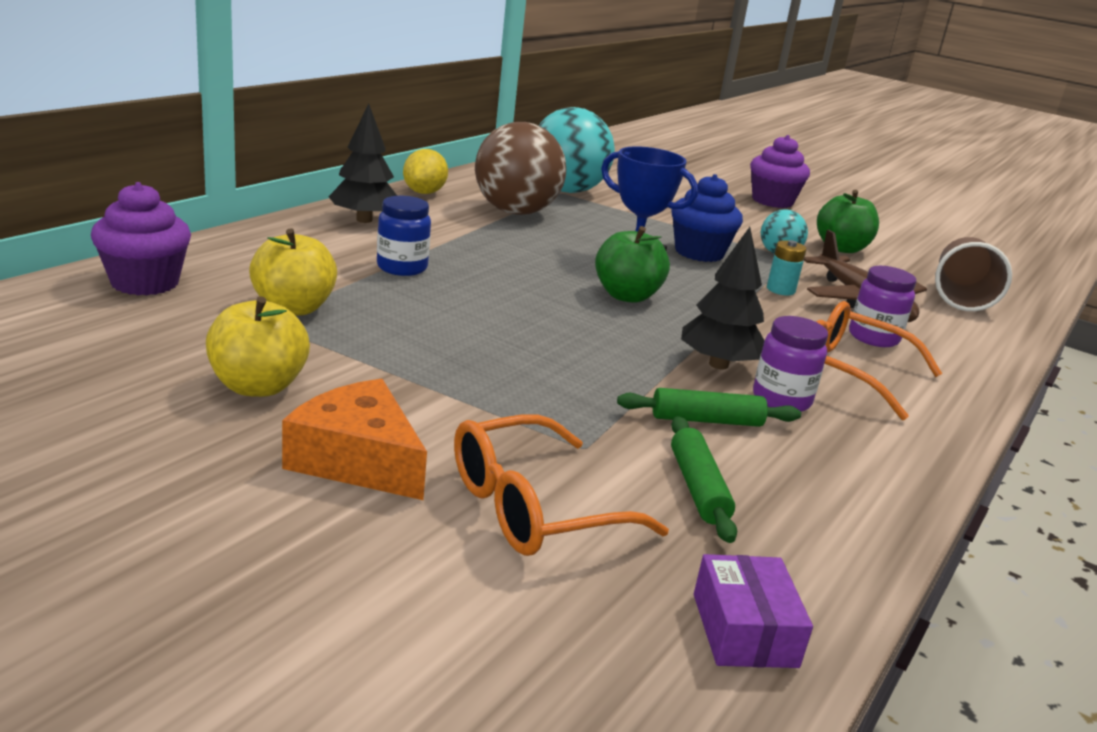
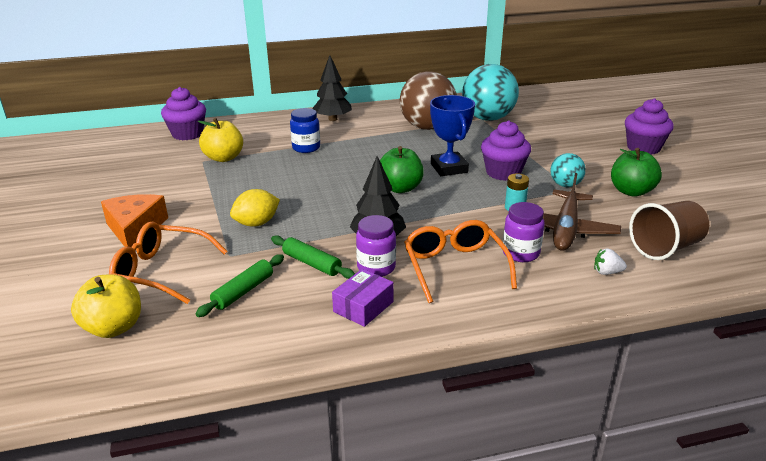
camera: 45 degrees right, 5 degrees up
(258, 386) = (153, 189): yellow apple -> yellow apple (114, 327)
(424, 192) = (393, 108): yellow lemon -> yellow lemon (257, 223)
(699, 252) = (503, 172): blue cupcake -> purple cupcake
(744, 630) = (145, 353): purple box -> purple box (363, 307)
(966, 334) = (607, 272): none -> white strawberry

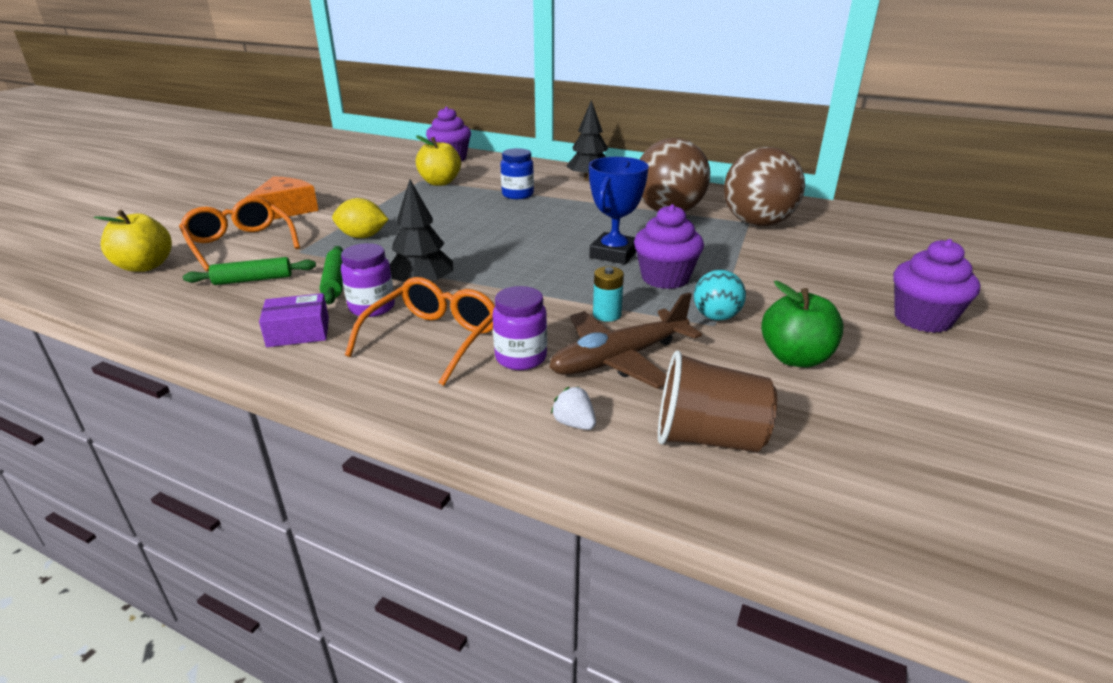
camera: 40 degrees right, 0 degrees up
(400, 188) = (529, 253): green apple -> none
(488, 118) = (757, 223): turquoise ball -> brown ball

